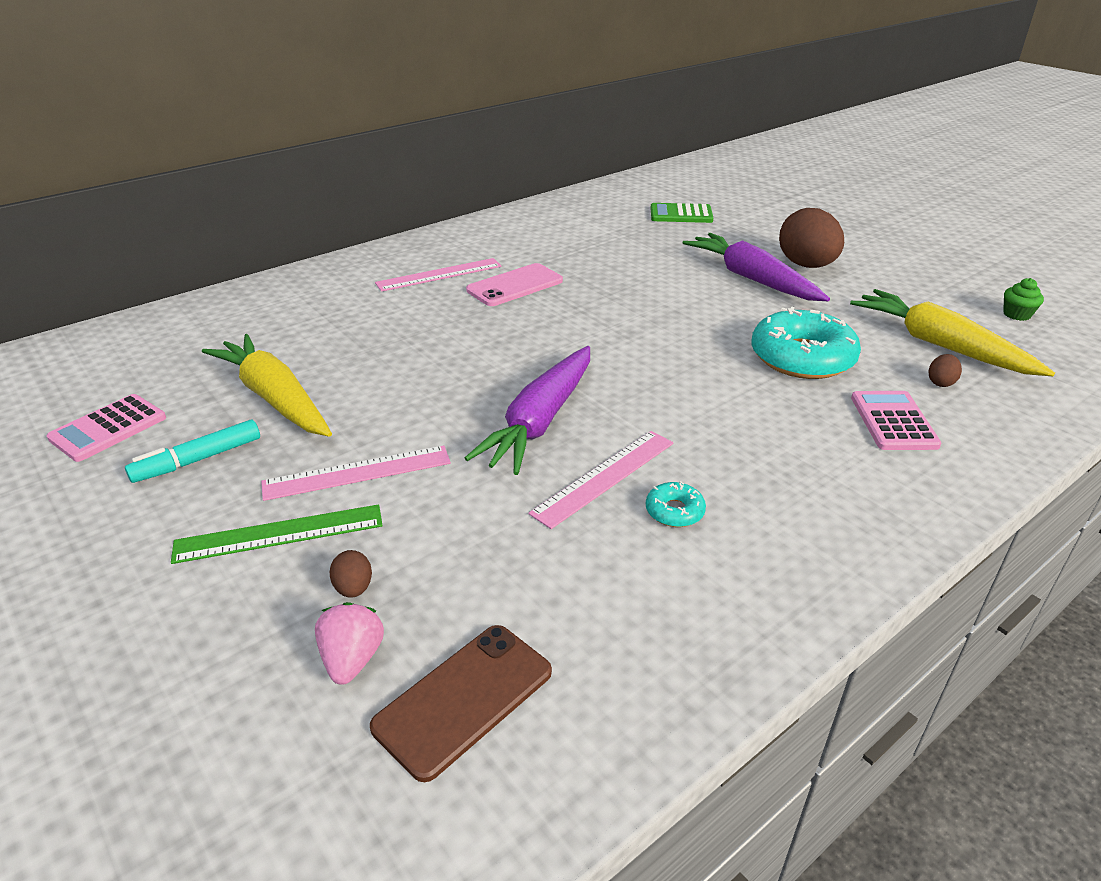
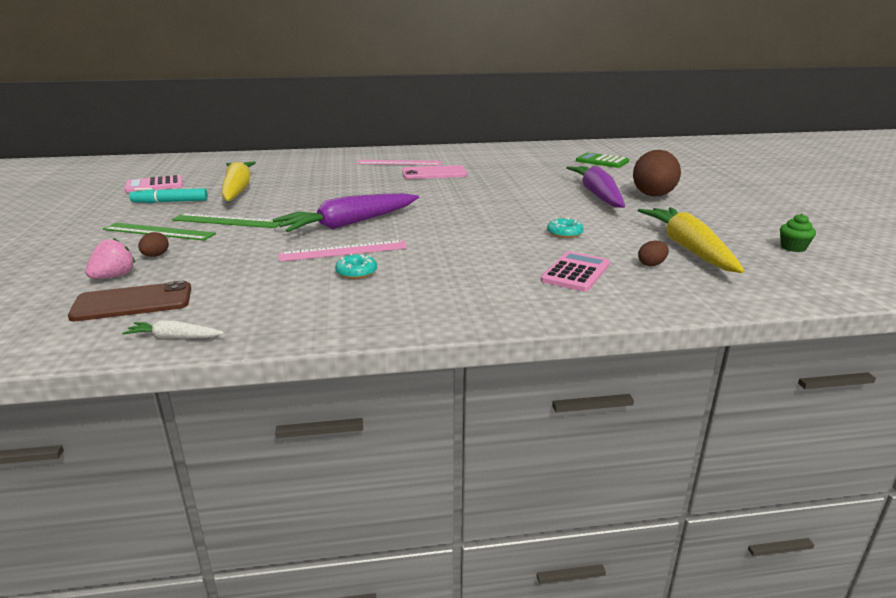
camera: 30 degrees right, 10 degrees down
(357, 472) = (227, 221): pink ruler -> green ruler
(623, 737) = (174, 337): none -> white carrot
(802, 358) = (564, 233): turquoise donut -> turquoise donut, size x0.44

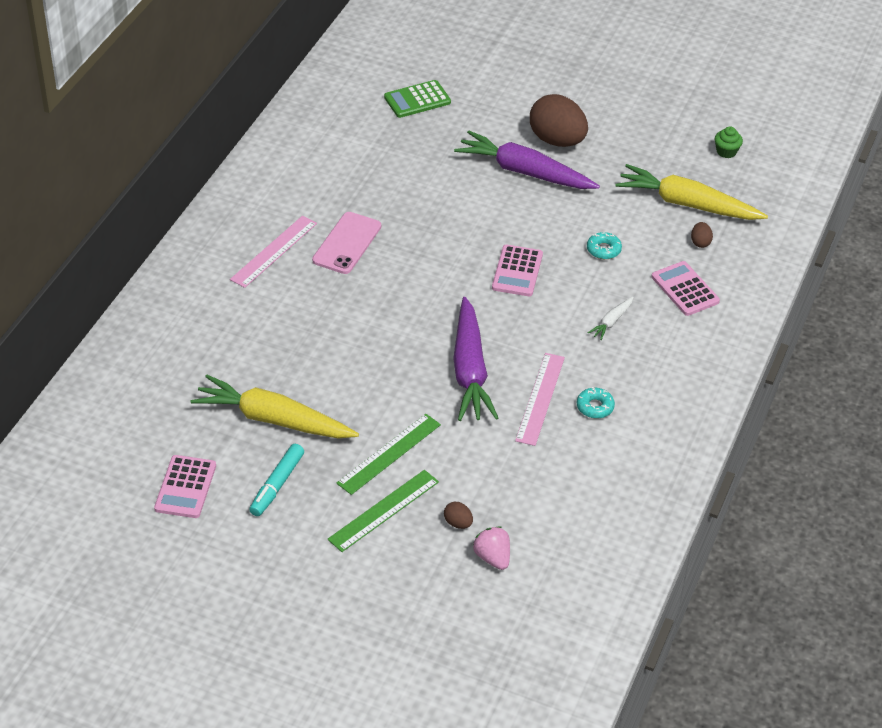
camera: 60 degrees left, 20 degrees up
(133, 302) = (562, 552): brown phone -> none
(174, 337) = (645, 538): white carrot -> white carrot (611, 322)
(485, 214) = (517, 271): none -> pink calculator

